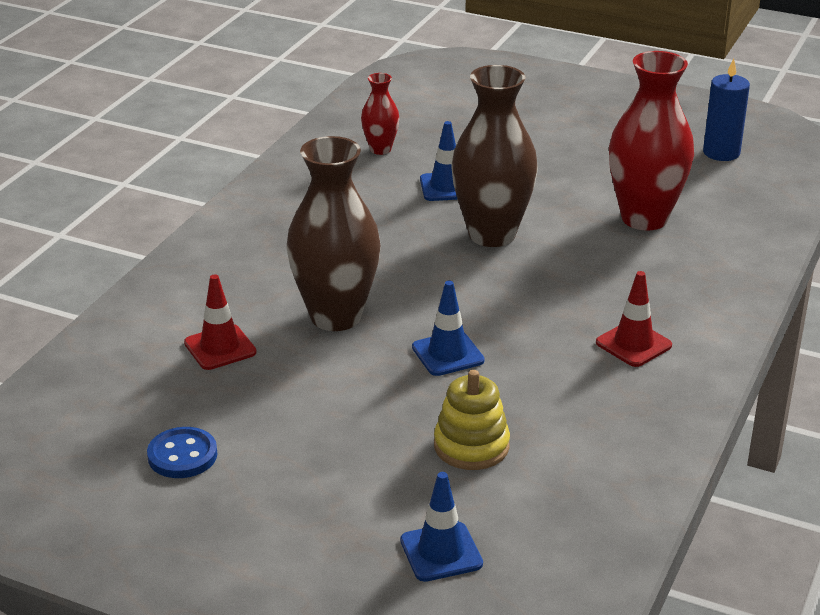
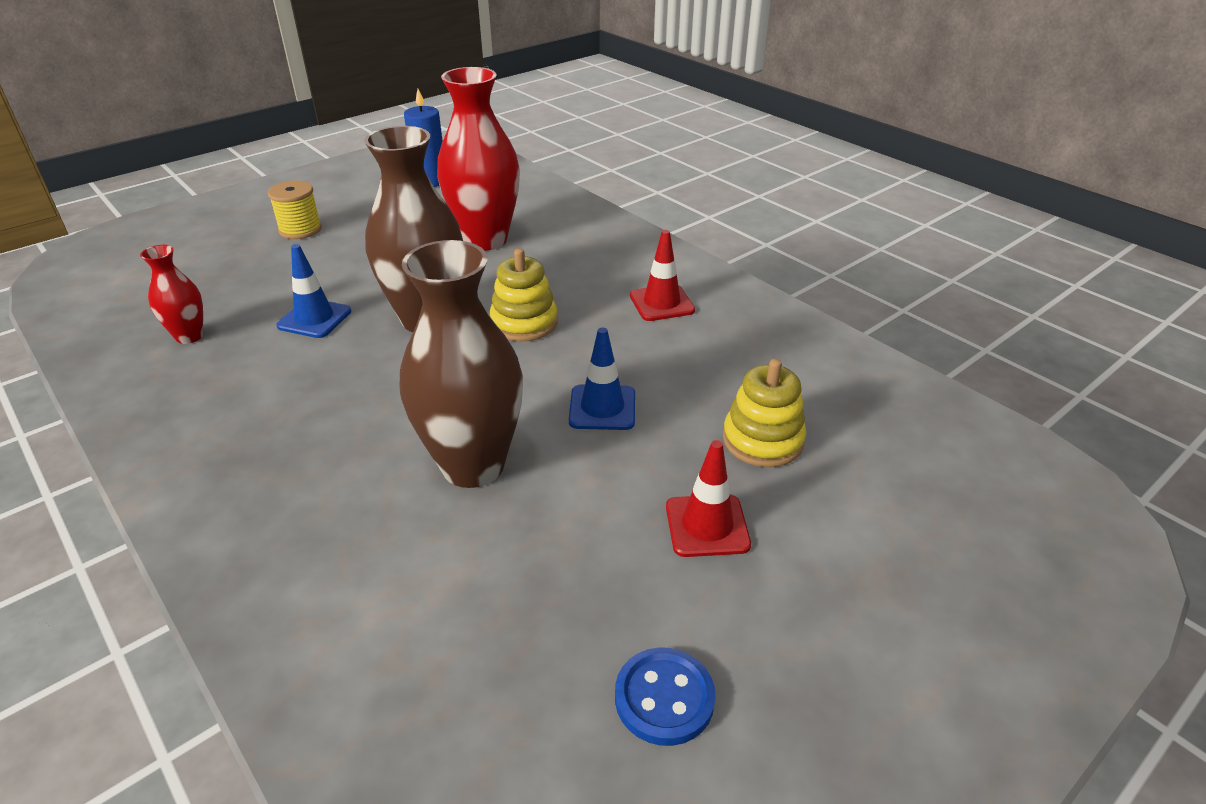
camera: 65 degrees left, 5 degrees up
(220, 348) = (454, 587): red traffic cone -> red traffic cone (707, 526)
(441, 552) = (925, 514): blue traffic cone -> none
(531, 281) = (524, 323): none -> yellow stacking toy
(563, 128) = (300, 229): none -> yellow spool

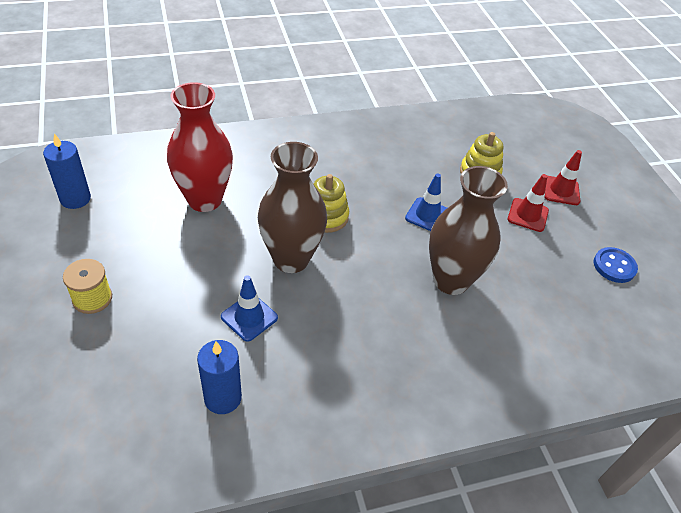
camera: 70 degrees left, 10 degrees up
(189, 336) = (223, 398): red vase -> blue candle
(661, 303) = (343, 155): red traffic cone -> red traffic cone (561, 191)

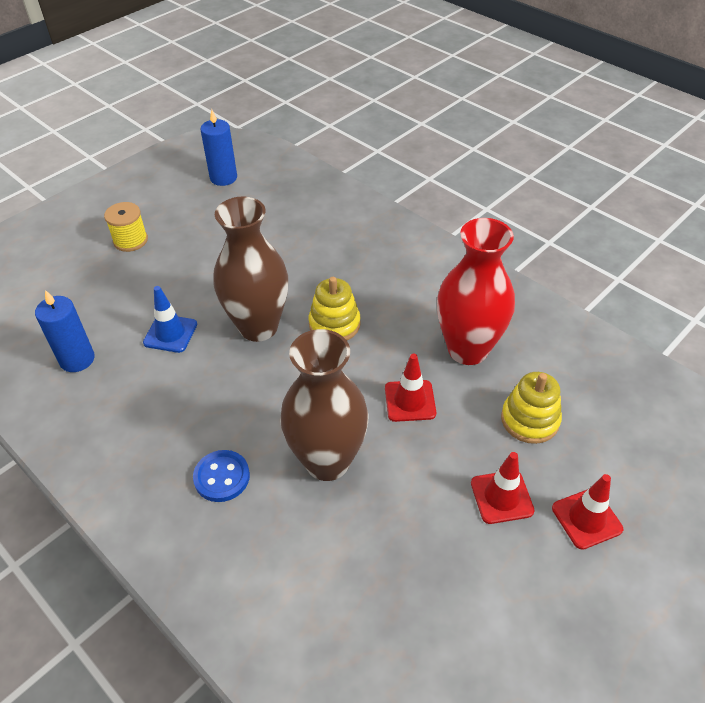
camera: 65 degrees right, 0 degrees up
(204, 200) = (284, 240): red vase -> red vase (467, 349)
(427, 215) = (410, 401): blue traffic cone -> red traffic cone
(614, 266) = (495, 633): blue button -> blue button (222, 477)

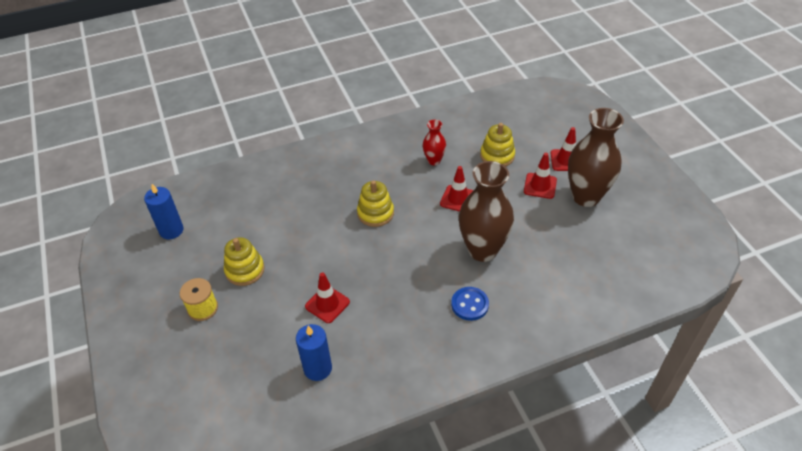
camera: 65 degrees left, 0 degrees up
(170, 333) = (327, 304): blue traffic cone -> red traffic cone
(193, 249) = (245, 270): none -> yellow stacking toy
(258, 327) = (353, 253): brown vase -> brown vase (585, 196)
(467, 349) = (434, 160): red vase -> red vase, size x0.50

